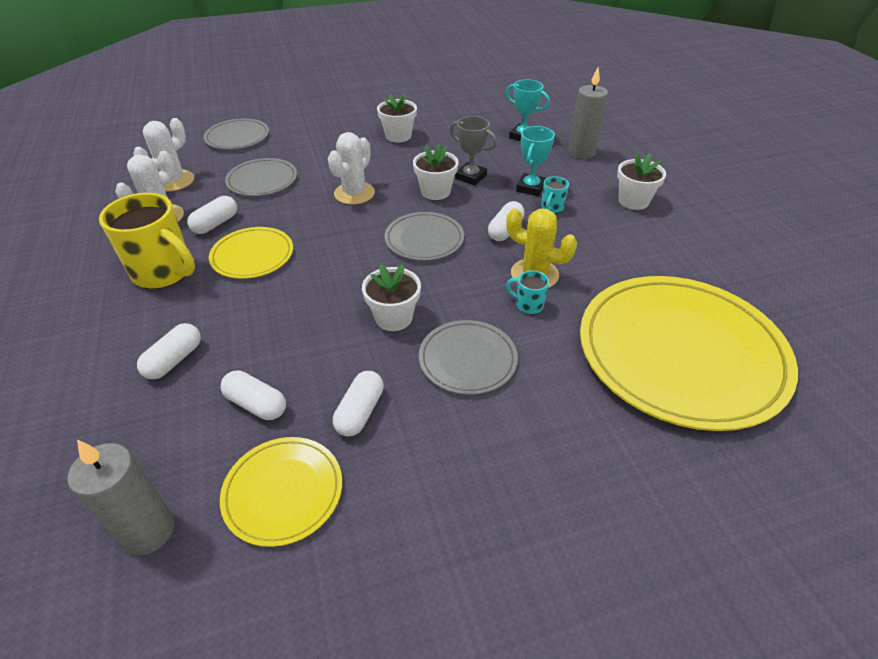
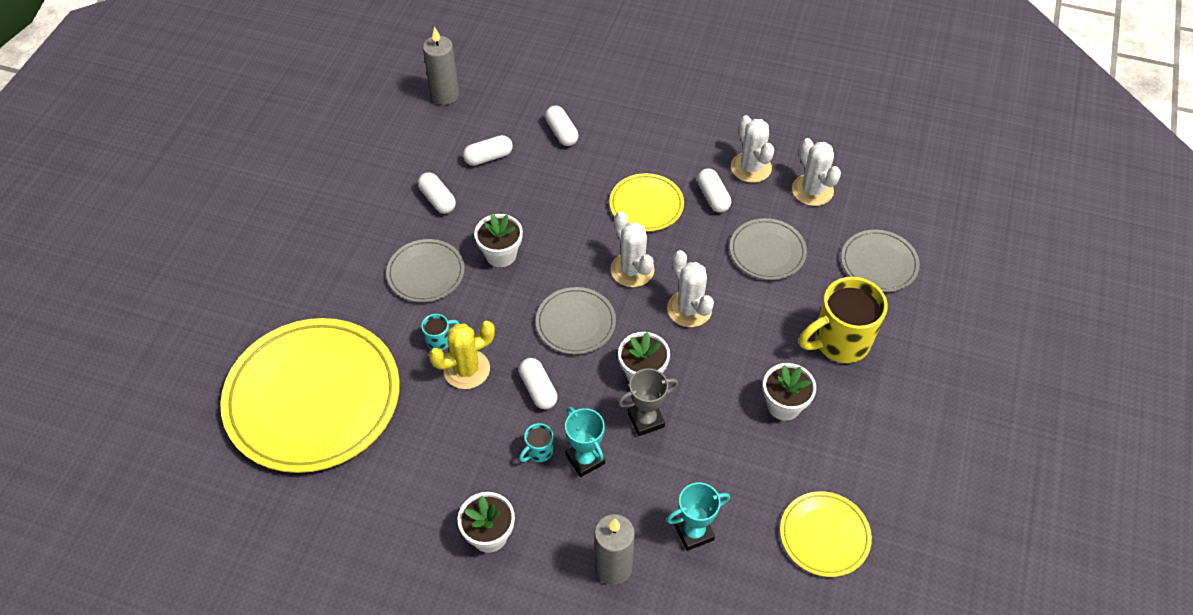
camera: 125 degrees right, 10 degrees up
(164, 273) = (665, 150): yellow mug -> yellow mug (840, 342)
(283, 492) = (418, 148): yellow plate -> yellow plate (824, 535)
(339, 233) = (632, 270): none -> white cactus
(552, 208) = (539, 452): turquoise mug -> turquoise mug turned 105 degrees counterclockwise

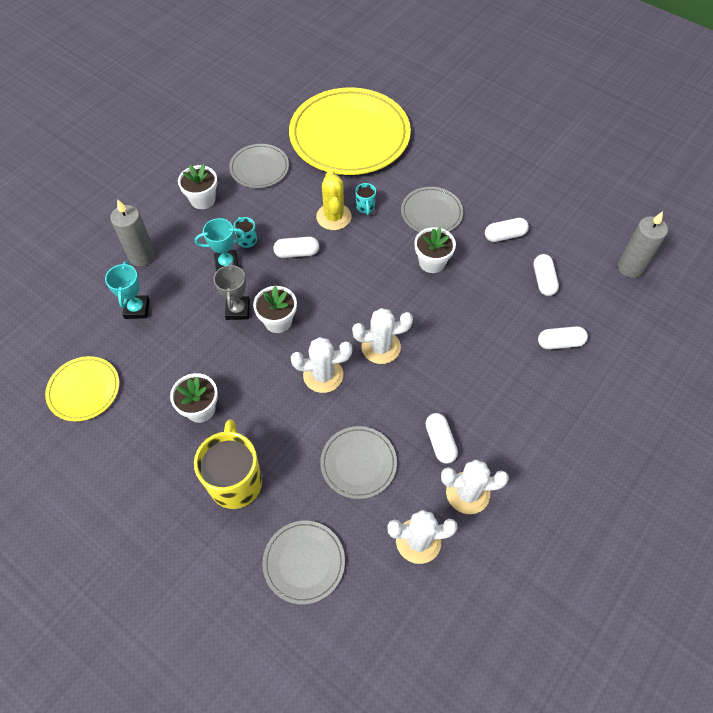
camera: 110 degrees right, 5 degrees up
(575, 323) = (345, 292): grey plate -> grey plate (259, 168)
(646, 205) = (449, 382): yellow plate -> none
(713, 197) = (440, 442): white capsule -> white capsule turned 75 degrees clockwise

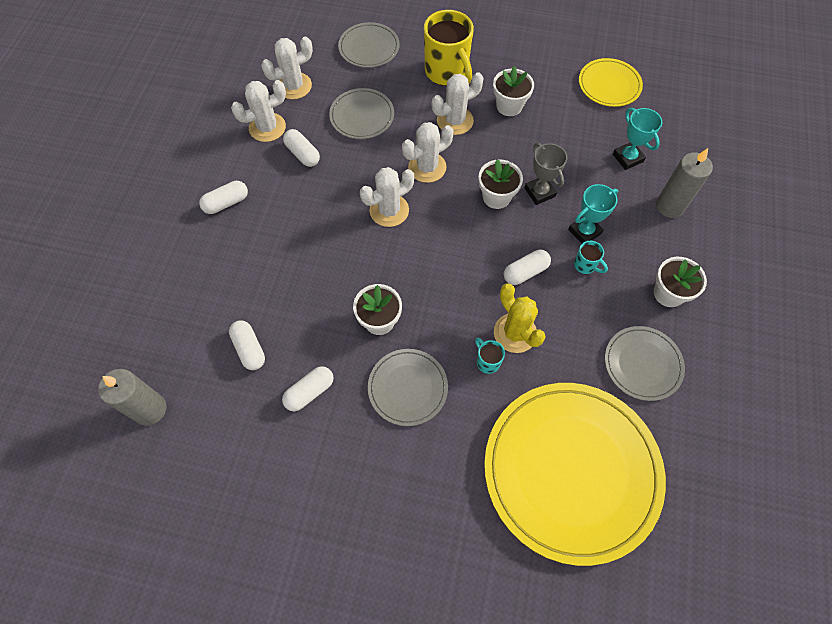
camera: 155 degrees right, 5 degrees up
(266, 415) = (455, 121): none -> white cactus
(560, 343) = (216, 282): white capsule -> white capsule (226, 203)

